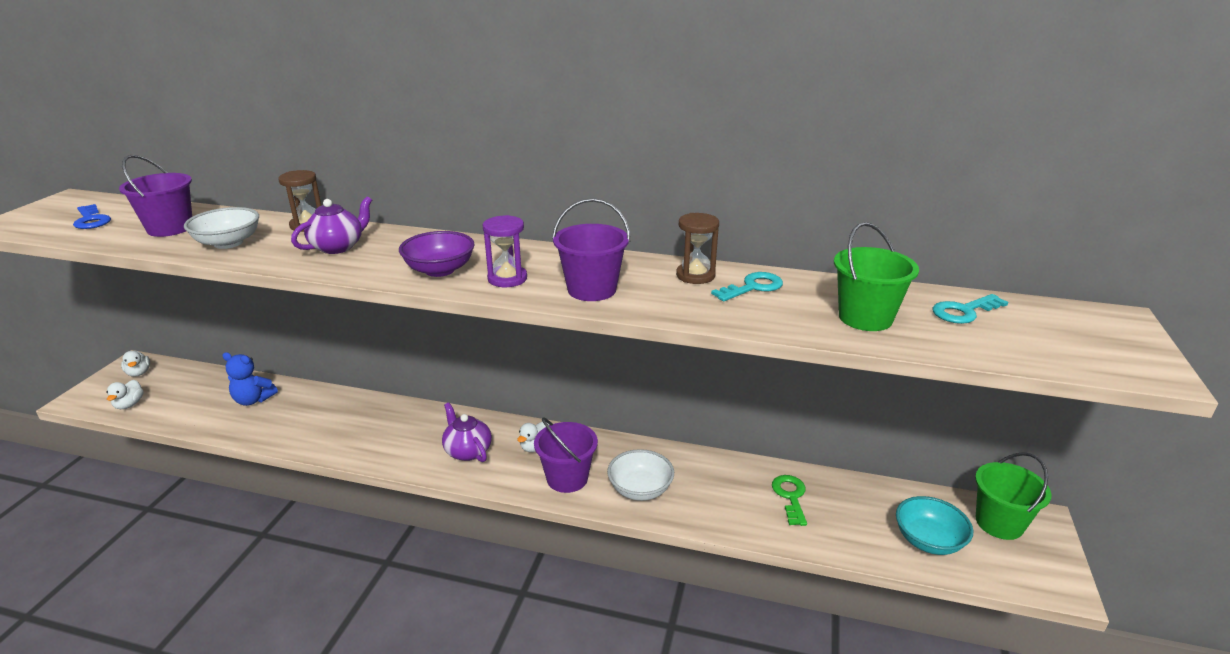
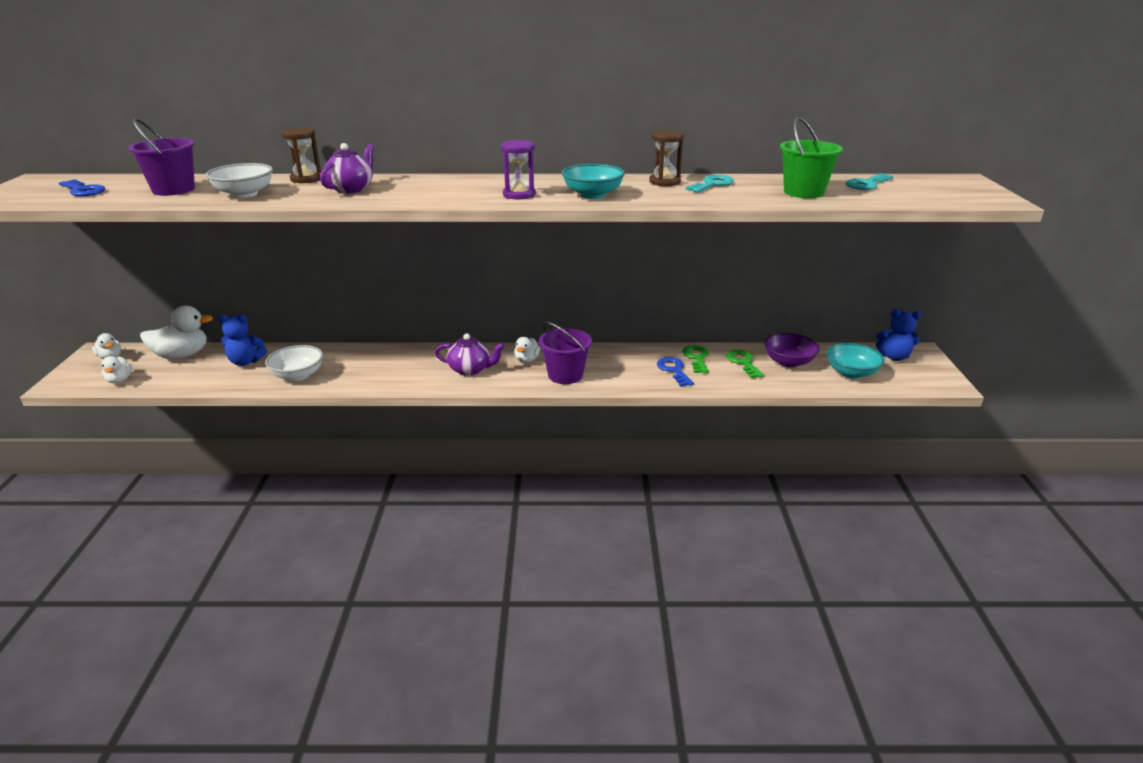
camera: 15 degrees left, 0 degrees up
(201, 381) = (182, 355): none -> white duck
(440, 270) = (457, 194): purple bowl -> purple bowl (788, 362)
(467, 451) = (470, 370): purple teapot -> purple teapot turned 150 degrees clockwise
(592, 289) = (592, 195): purple bucket -> turquoise bowl
(640, 489) = (627, 374): white bowl -> white bowl (298, 375)
(698, 494) = (674, 370): none -> blue key
(735, 479) = (696, 358): none -> green key
(999, 523) = (894, 357): green bucket -> blue teddy bear

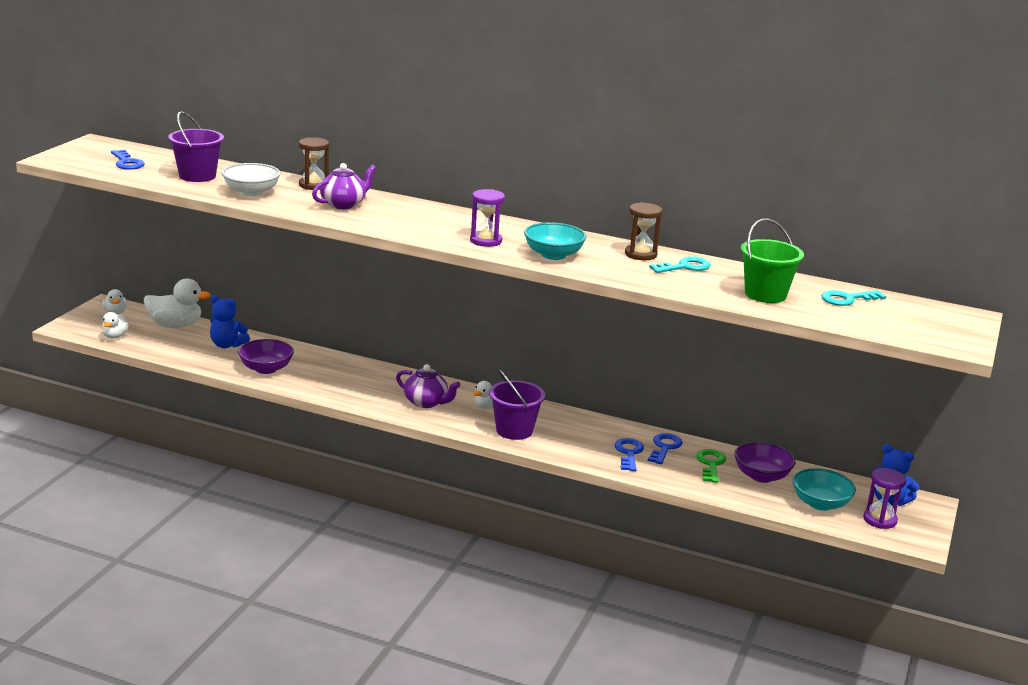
camera: 20 degrees right, 5 degrees down
(298, 375) = (266, 369): white bowl -> purple bowl
(696, 358) = (664, 447): green key -> blue key
(904, 374) = (880, 520): none -> purple hourglass

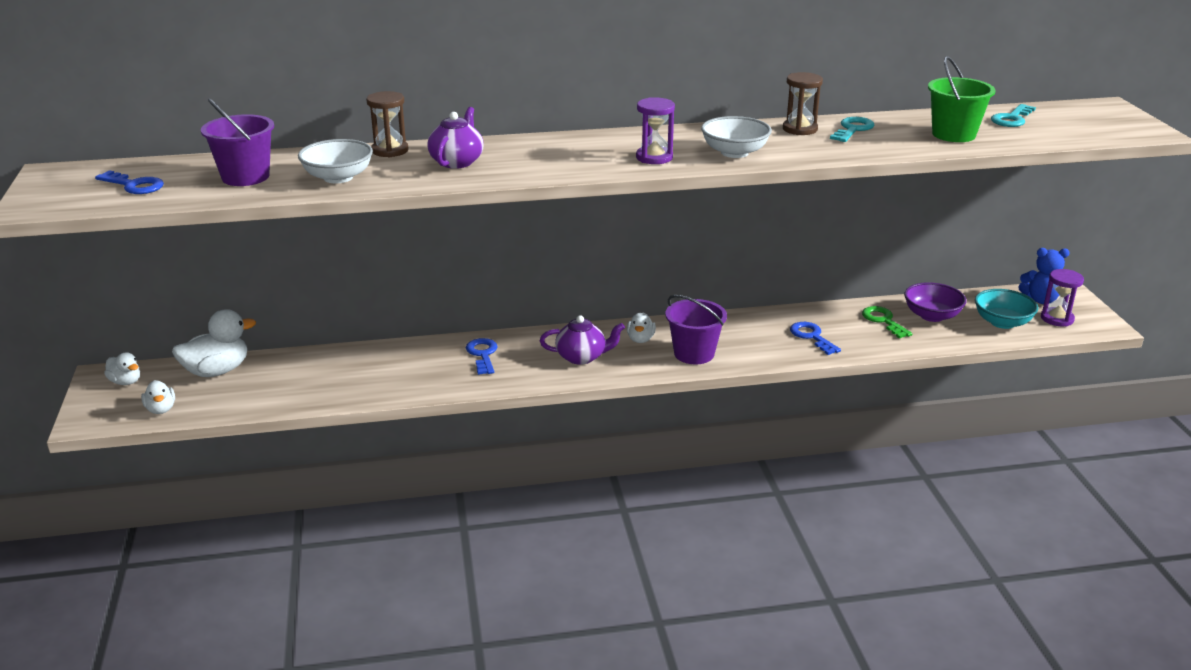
camera: 30 degrees left, 5 degrees up
(227, 345) = (304, 372): blue teddy bear -> none
(266, 369) = (380, 382): purple bowl -> none
(553, 255) = (734, 152): turquoise bowl -> white bowl
(664, 447) = (830, 320): blue key -> blue key (483, 354)

